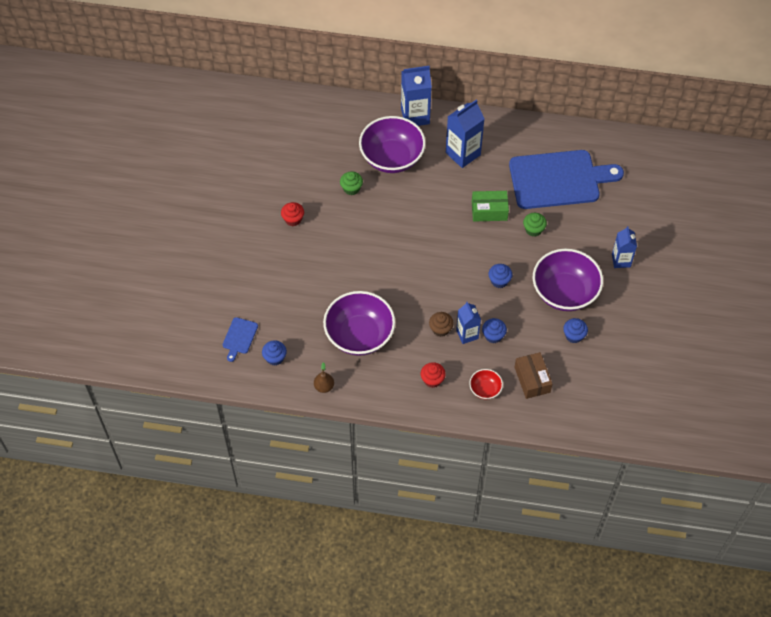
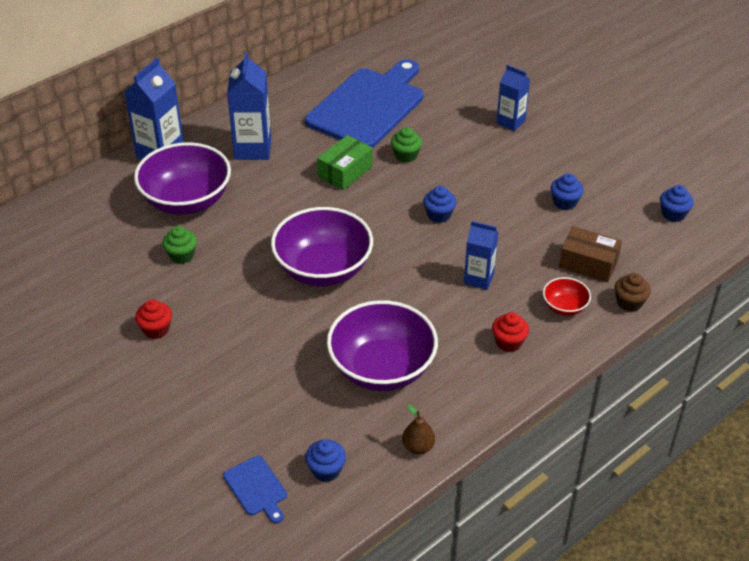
camera: 50 degrees left, 15 degrees down
(440, 329) = (449, 295): brown cupcake -> brown cupcake (629, 303)
(493, 336) = (502, 260): blue cupcake -> blue cupcake (673, 214)
(564, 292) = (505, 178): purple bowl -> purple bowl (323, 269)

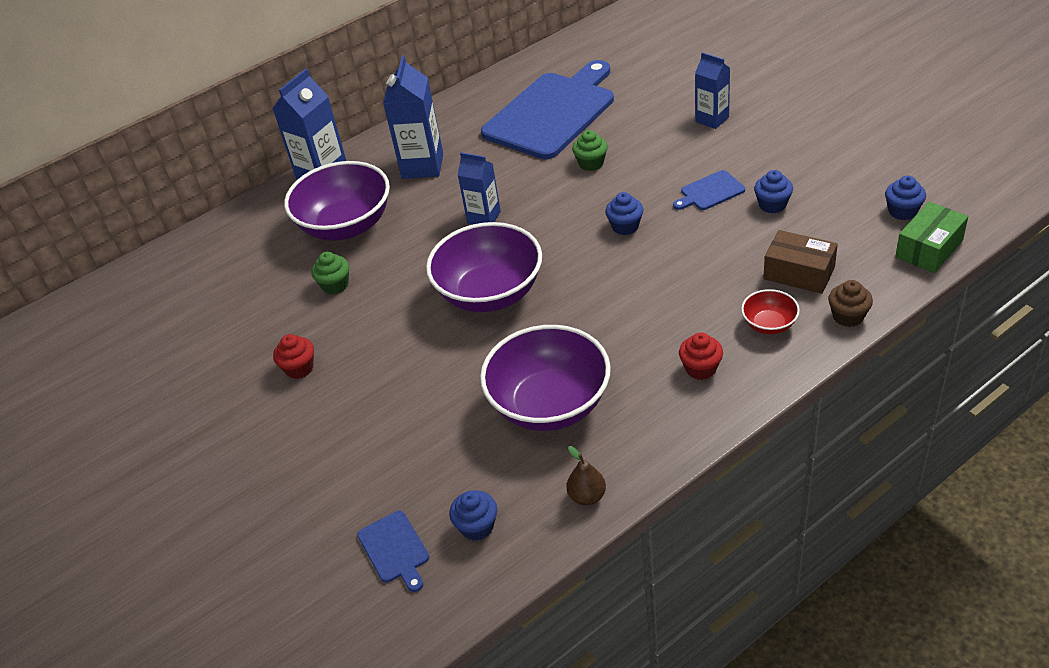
camera: 10 degrees right, 0 degrees up
(345, 172) = (522, 185): green box -> green box (929, 249)
(479, 278) = (668, 296): blue carton -> blue carton (484, 217)
(511, 188) = (710, 192): none -> blue cutting board

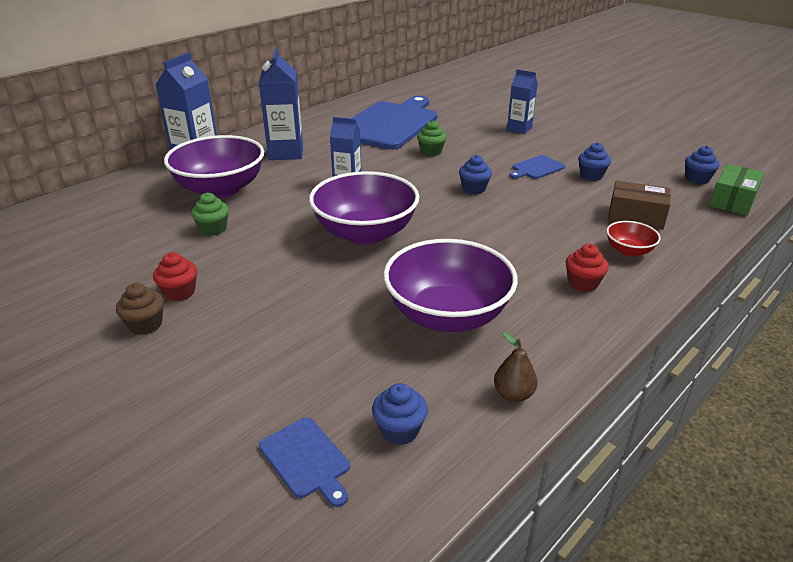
camera: 15 degrees left, 10 degrees down
(848, 316) = (694, 244): brown cupcake -> brown cupcake (145, 325)

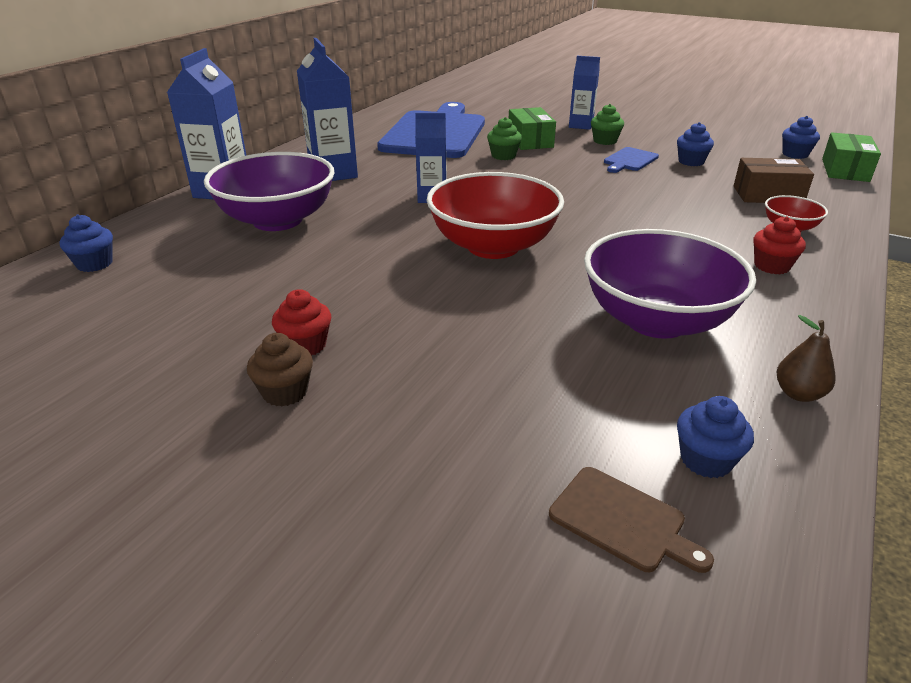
camera: 15 degrees left, 0 degrees up
(213, 229) = (299, 265): green cupcake -> green cupcake (605, 141)
(306, 460) = (622, 521): blue cutting board -> brown cutting board
(365, 233) = (493, 246): purple bowl -> red bowl
(464, 139) = (530, 141): none -> green box
(474, 189) = (580, 187): blue cupcake -> blue cupcake (94, 264)

